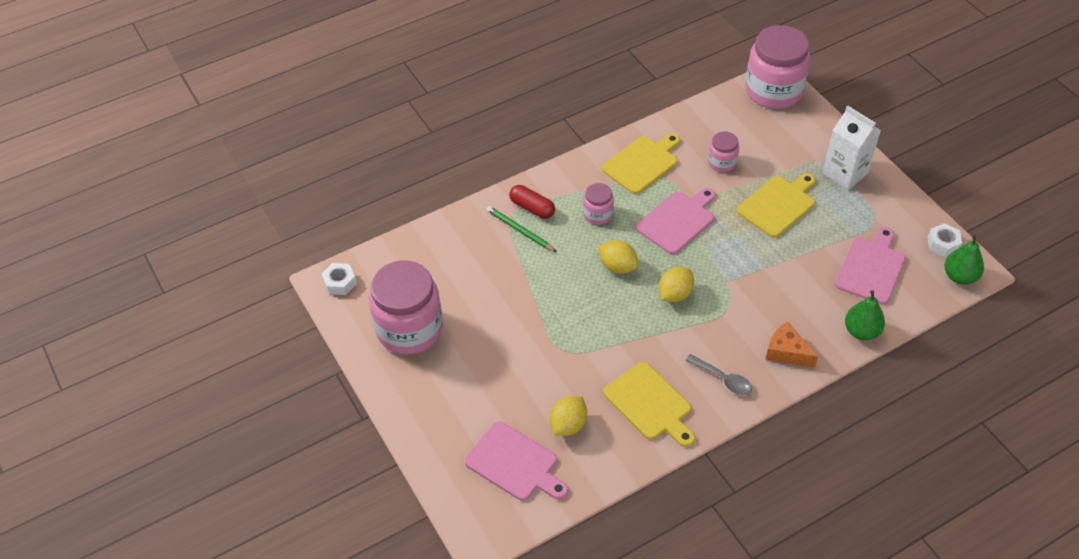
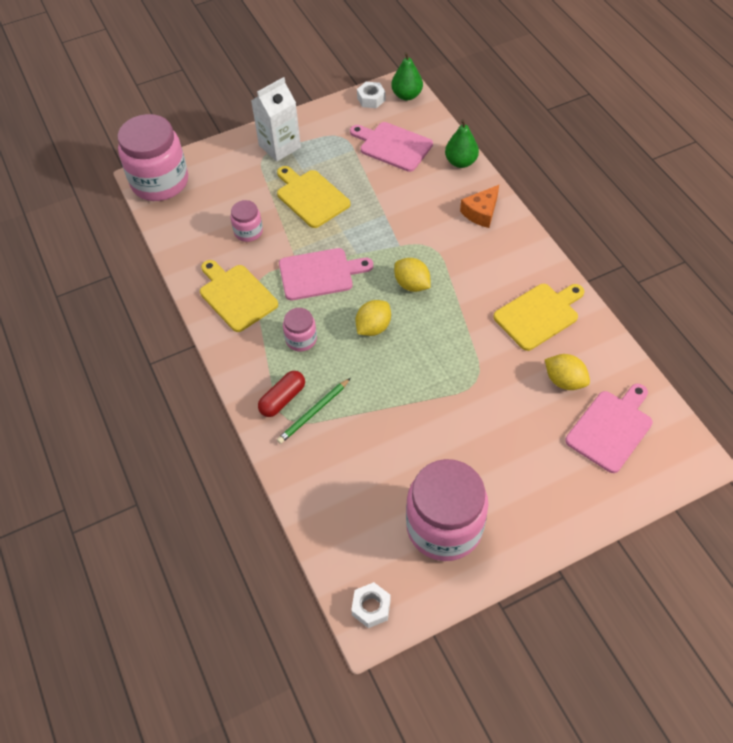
camera: 85 degrees left, 5 degrees up
(677, 221) = (319, 274): pink cutting board -> pink cutting board turned 120 degrees clockwise
(723, 379) = (510, 259): grey spoon -> none

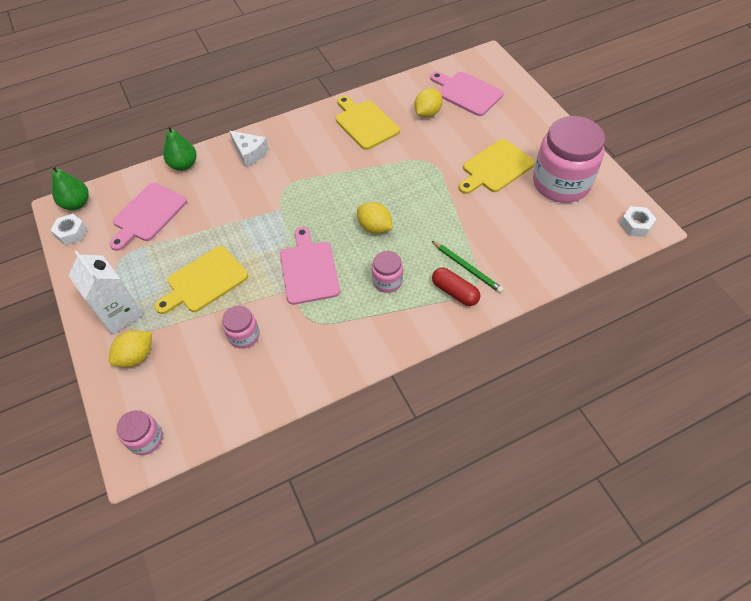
camera: 90 degrees left, 0 degrees up
(160, 182) = (146, 439): pink jar -> pink jar, size x0.48
(236, 296) = (331, 340): yellow cutting board -> yellow cutting board (495, 167)
(412, 284) = (328, 200): yellow lemon -> yellow lemon (136, 356)
(481, 212) = (249, 153): orange cheese -> white cheese

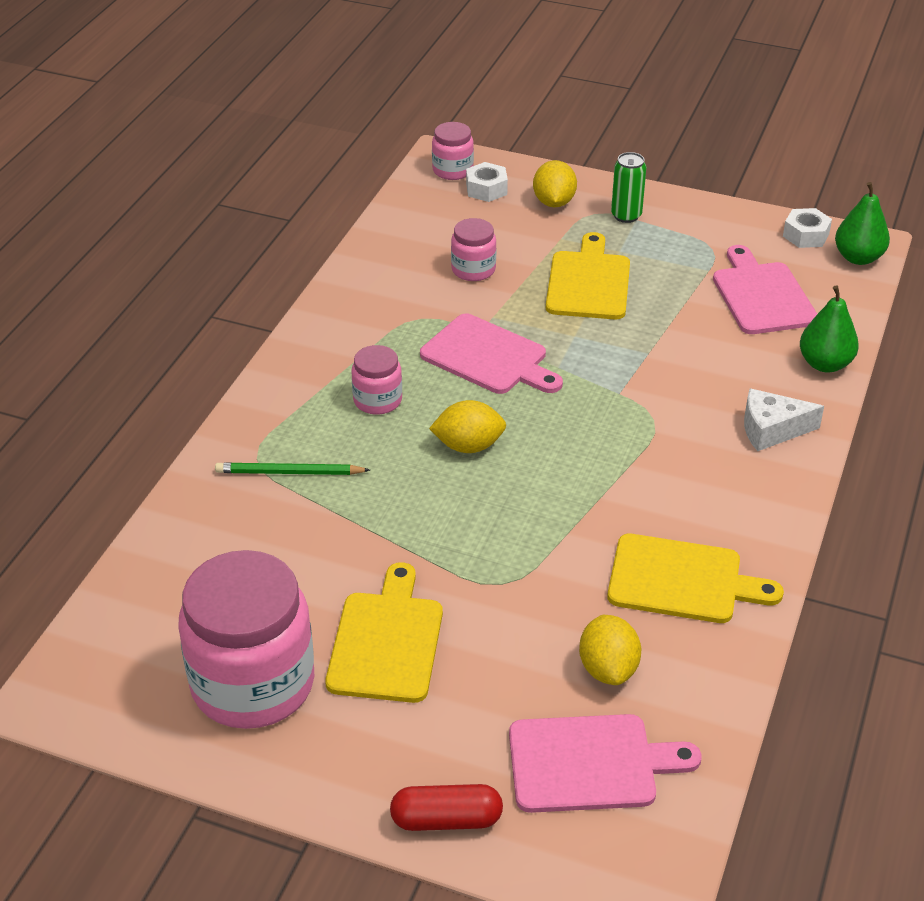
camera: 135 degrees right, 15 degrees down
(120, 314) = (626, 215): white carton -> green can
(455, 292) = (278, 437): red capsule -> red capsule (446, 820)
(635, 225) = (75, 685): white nut -> white nut (486, 189)

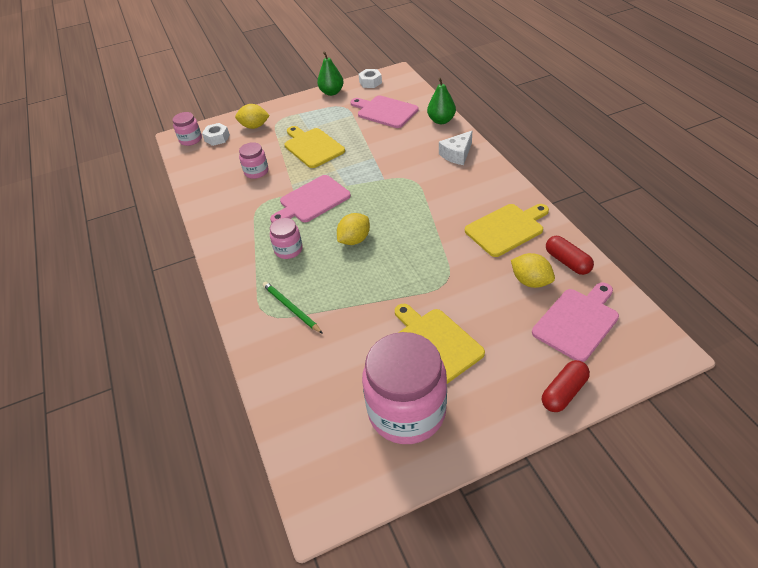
camera: 40 degrees left, 5 degrees up
(289, 473) = (291, 308): green pencil -> green pencil turned 90 degrees clockwise
(488, 357) = (312, 200): pink cutting board -> pink cutting board turned 150 degrees clockwise
(554, 202) = (254, 126): yellow lemon -> yellow lemon turned 45 degrees counterclockwise
(626, 215) = (292, 114): green can -> none
(696, 686) = (567, 262): none -> red capsule
(858, 258) = (399, 79): green pear -> green pear (331, 92)

